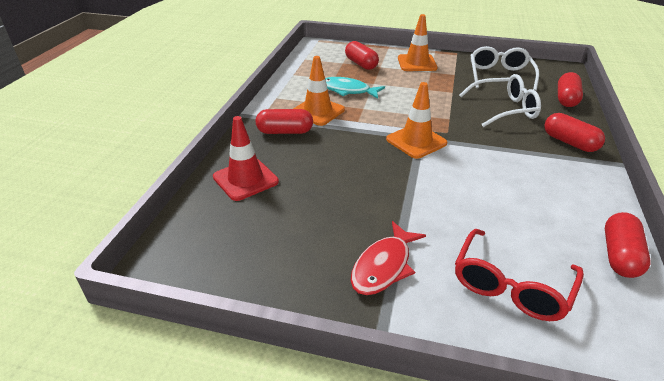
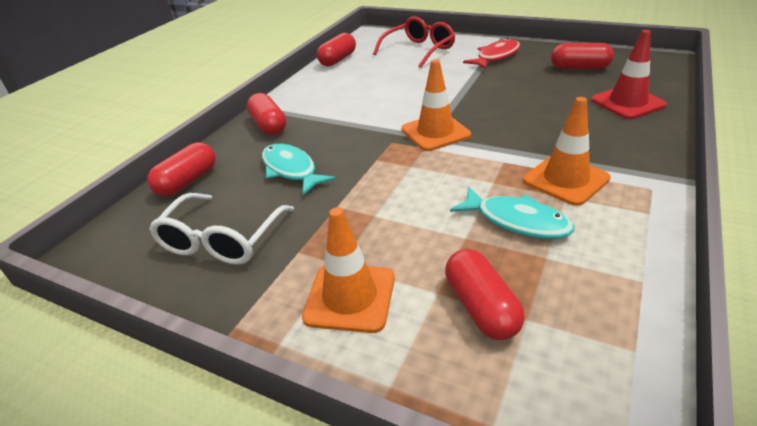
camera: 165 degrees left, 0 degrees up
(285, 132) = (606, 150): red capsule -> red capsule (579, 68)
(504, 109) = (291, 170): white glasses -> turquoise fish

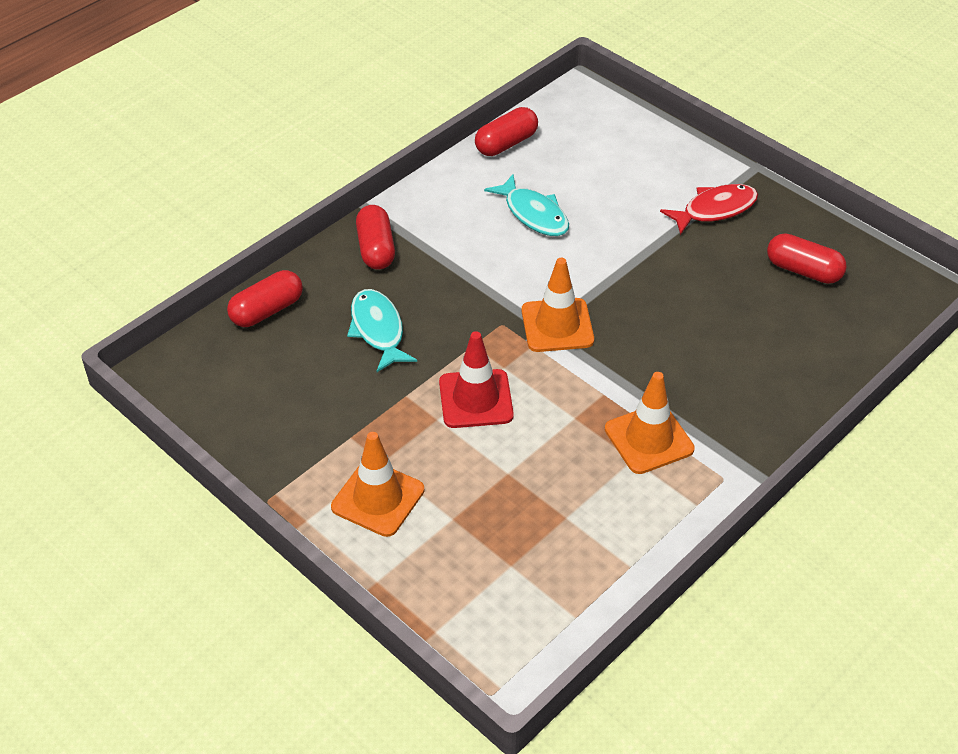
camera: 15 degrees right, 10 degrees up
(222, 239) = (285, 400): white glasses -> none
(419, 50) = (622, 160): red glasses -> none
(481, 307) = (481, 544): red capsule -> none
(517, 221) = (566, 471): turquoise fish -> turquoise fish (533, 214)
(627, 103) = (807, 353): red traffic cone -> red traffic cone (476, 399)

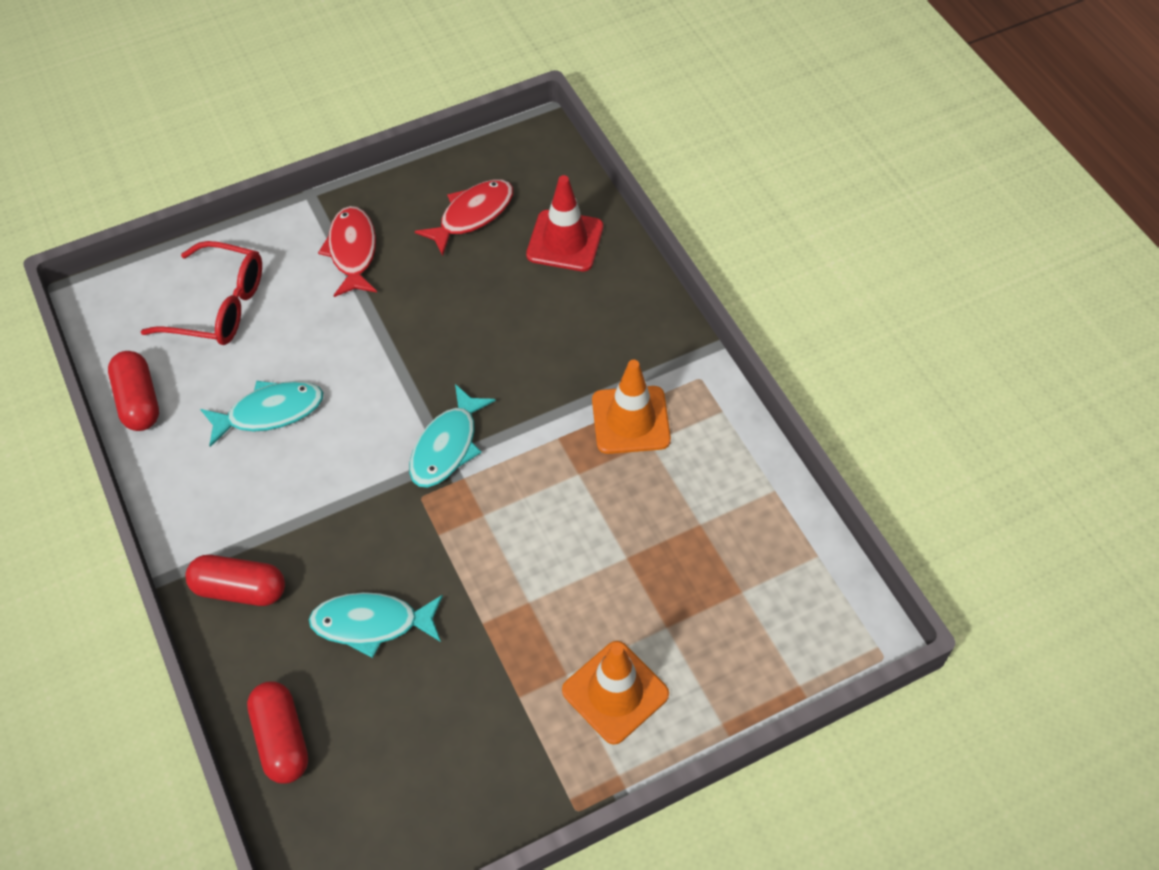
camera: 70 degrees left, 10 degrees up
(476, 399) = (516, 556): red traffic cone -> red traffic cone (565, 241)
(557, 325) = (447, 446): orange traffic cone -> turquoise fish
(614, 154) = (218, 306): none -> red glasses
(803, 270) = (472, 215): red capsule -> red fish

